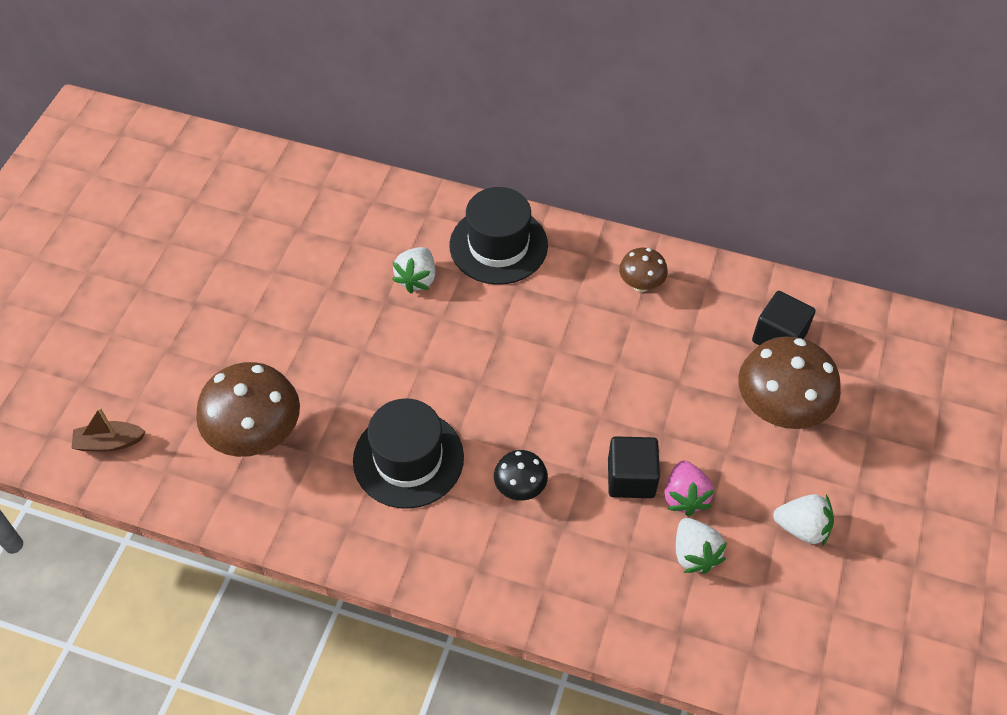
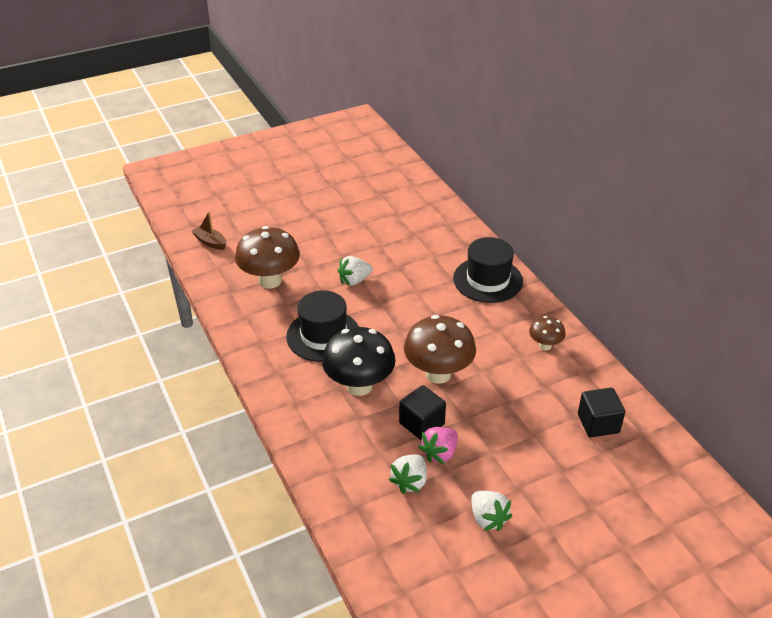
camera: 45 degrees right, 15 degrees down
(417, 279) = (426, 268): white strawberry -> white strawberry (354, 281)
(520, 488) = (359, 386): black mushroom -> black mushroom, size x1.92
(779, 411) = (549, 456): brown mushroom -> brown mushroom (438, 374)

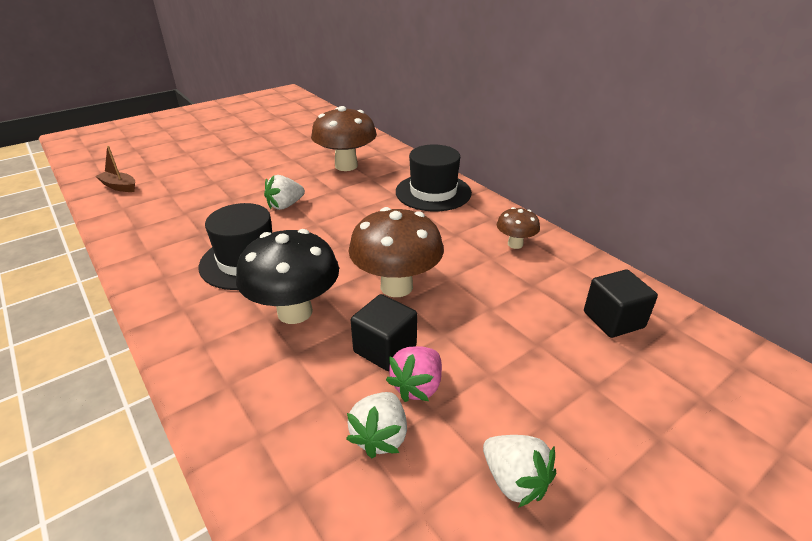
camera: 10 degrees left, 5 degrees down
(270, 281) = (185, 214): brown mushroom -> brown mushroom (346, 166)

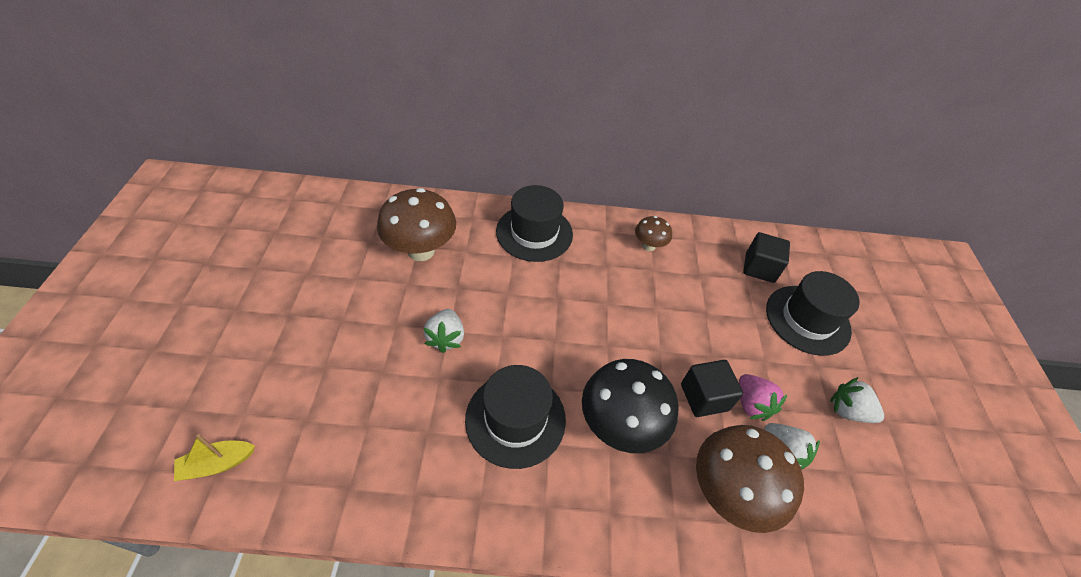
camera: 55 degrees left, 15 degrees up
(119, 186) = (217, 464): brown boat -> yellow boat
(396, 286) = (641, 344): brown mushroom -> brown mushroom (728, 493)
(514, 481) = (848, 411): white strawberry -> white strawberry turned 150 degrees counterclockwise
(603, 387) = (807, 319): none -> black hat

